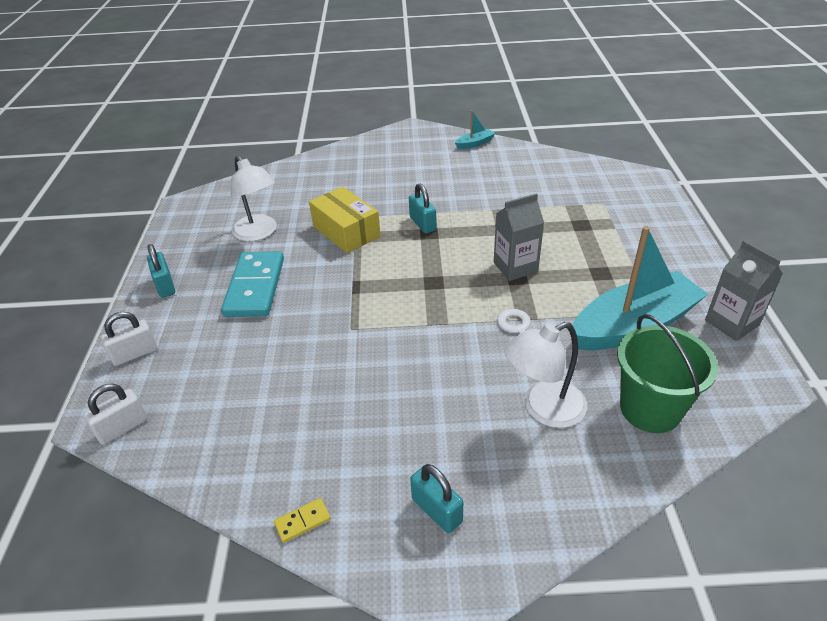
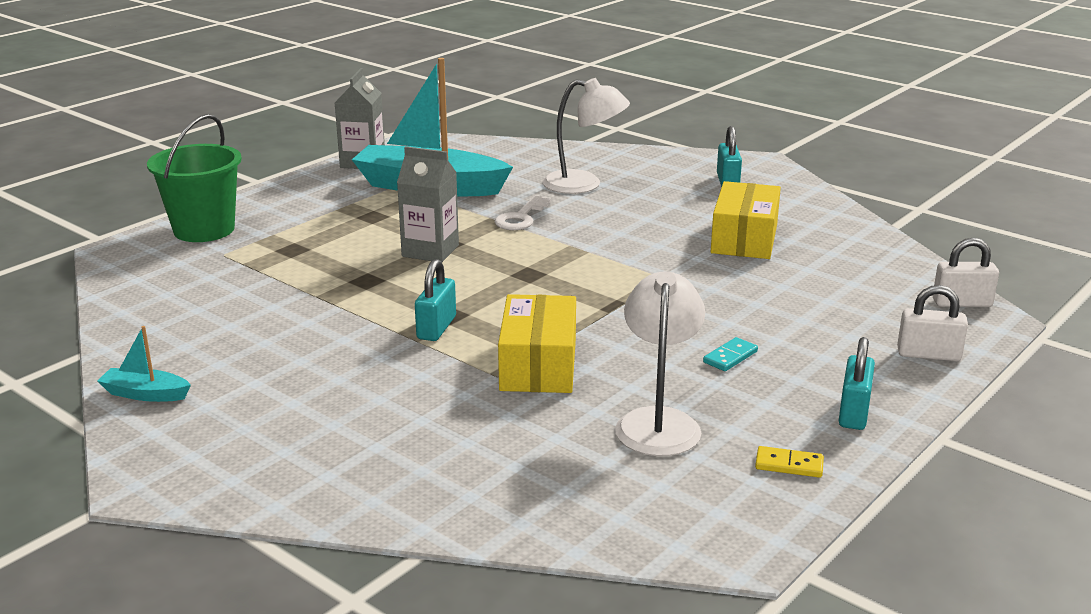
camera: 140 degrees left, 15 degrees down
(255, 287) = (730, 357): turquoise domino -> turquoise domino, size x0.40
(302, 521) = (827, 208): yellow domino -> yellow domino (789, 465)
(338, 412) = (744, 239): none -> yellow box
(650, 409) = (515, 160): green bucket -> green bucket (204, 230)

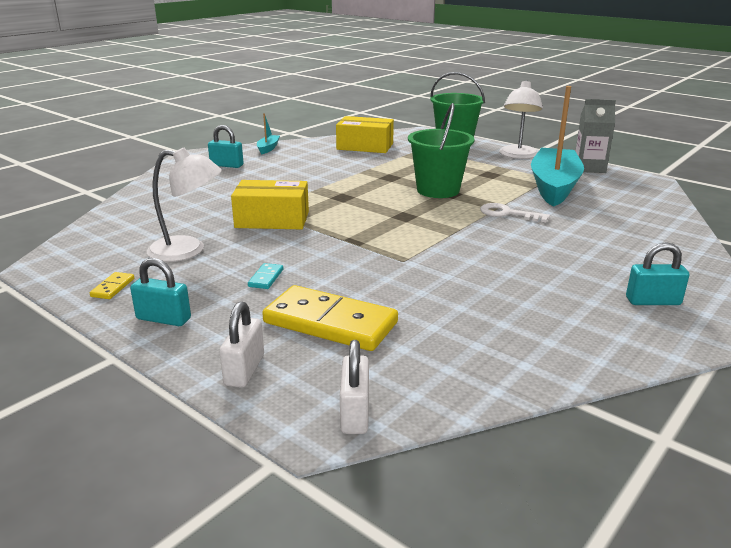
camera: 90 degrees right, 0 degrees up
(430, 251) = (438, 190): grey carton -> green bucket
(436, 328) = (326, 195): turquoise padlock -> turquoise padlock (226, 165)
(584, 184) = (595, 235): white lamp -> white lamp (518, 155)
(730, 357) = (266, 278): turquoise domino -> turquoise domino turned 60 degrees clockwise
(744, 239) = (498, 299): yellow box -> yellow box (365, 146)
(822, 316) = (330, 323): none -> yellow domino

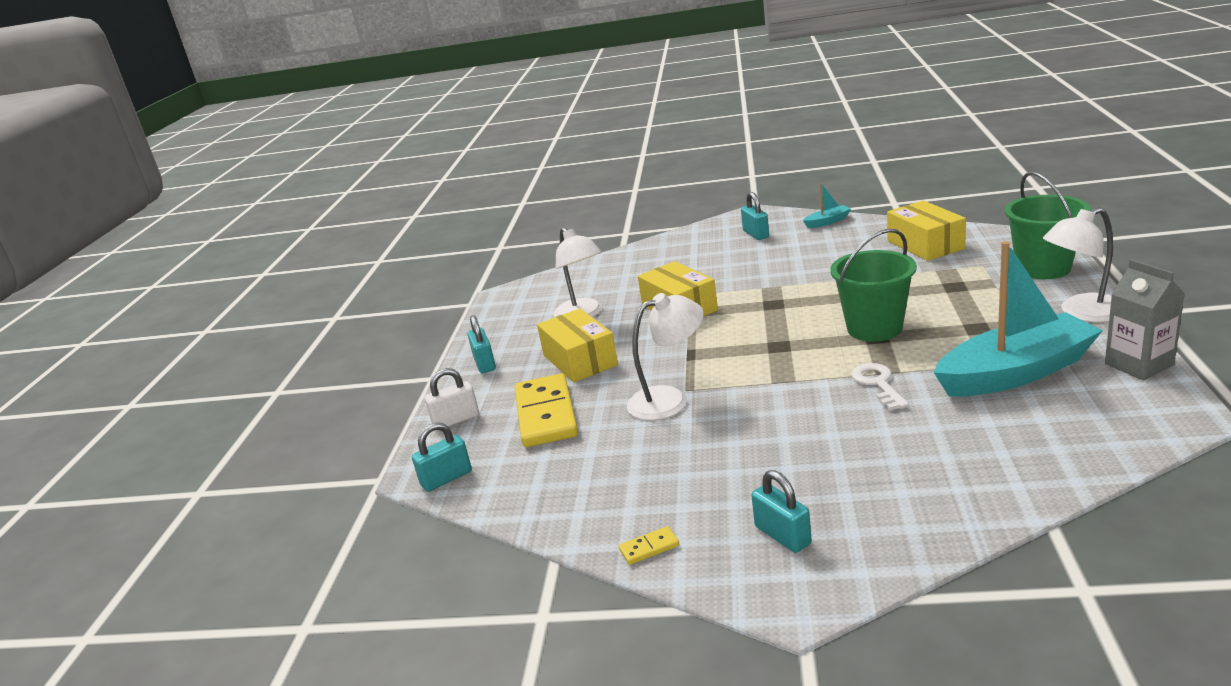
camera: 60 degrees right, 0 degrees up
(113, 287) = (502, 328): yellow domino -> yellow domino (649, 548)
(266, 278) = (580, 360): turquoise domino -> yellow box
(355, 413) = (446, 478): white padlock -> turquoise padlock
(407, 270) = (669, 399): none -> white lamp

